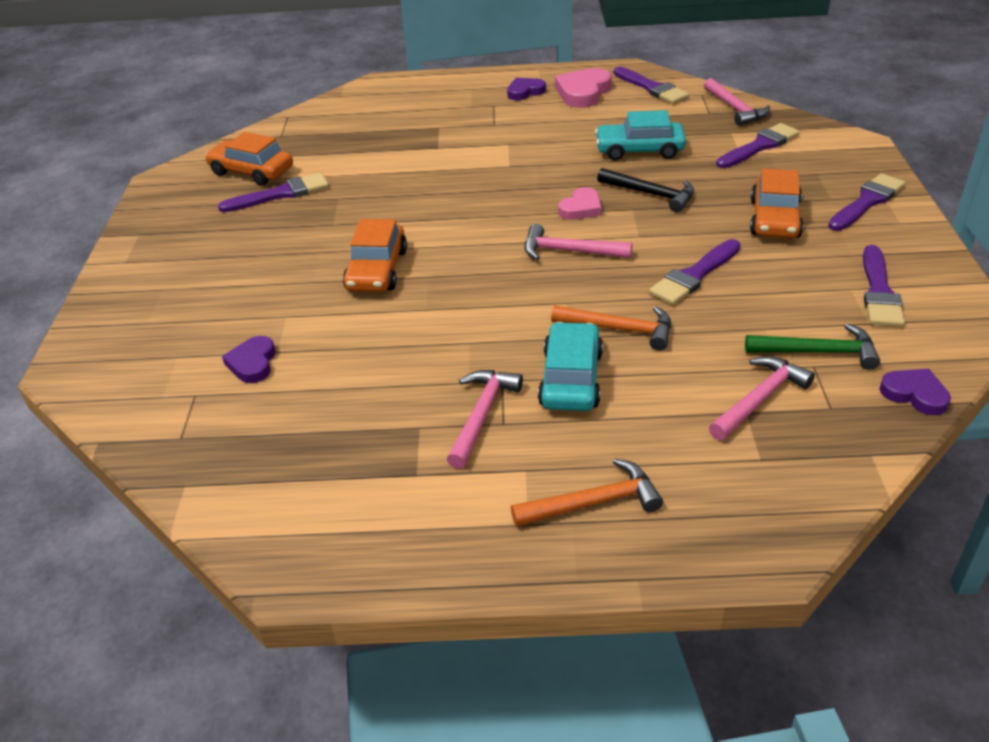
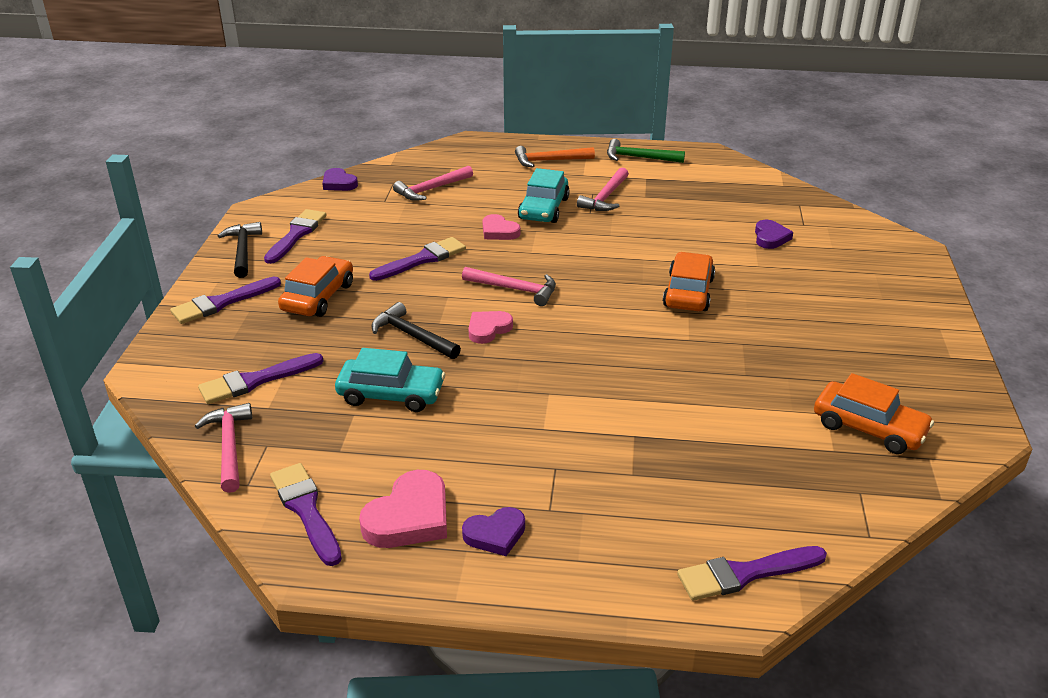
camera: 175 degrees left, 5 degrees down
(280, 194) = (815, 388): purple brush -> purple brush (745, 574)
(619, 329) = (499, 231): orange hammer -> pink heart
(818, 352) = (375, 207): green hammer -> green hammer (639, 158)
(919, 261) = (242, 251): none -> black hammer

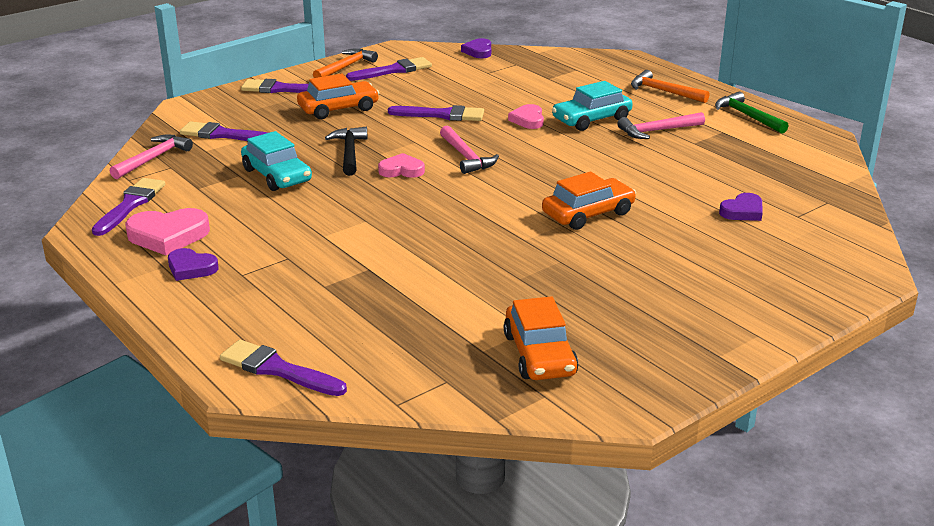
camera: 45 degrees right, 5 degrees down
(242, 251) = (345, 67): black hammer -> orange hammer
(431, 189) = (534, 77): pink hammer -> none

